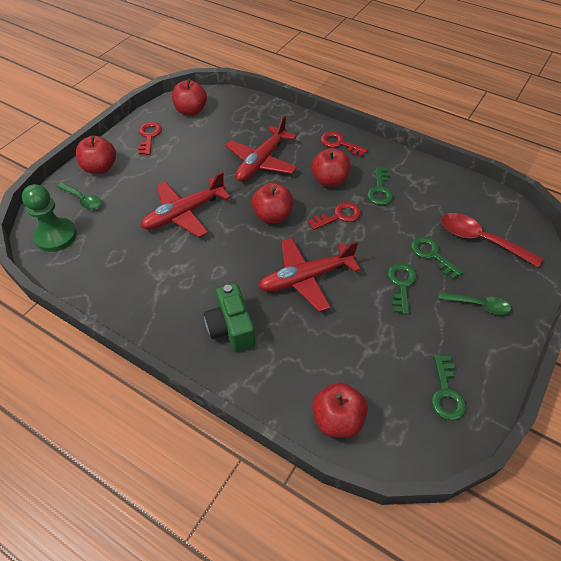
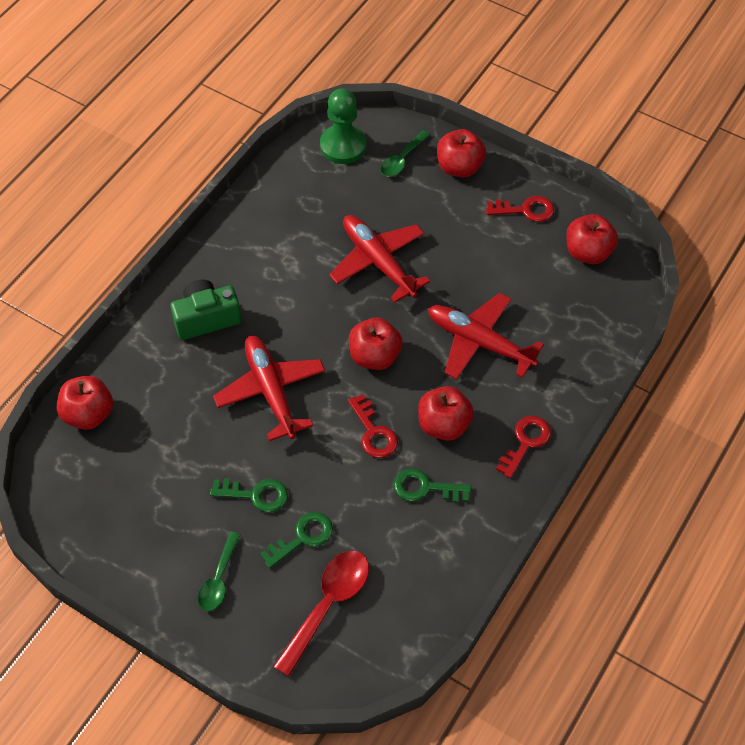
camera: 90 degrees right, 5 degrees up
(446, 393) = (105, 521): green key -> none

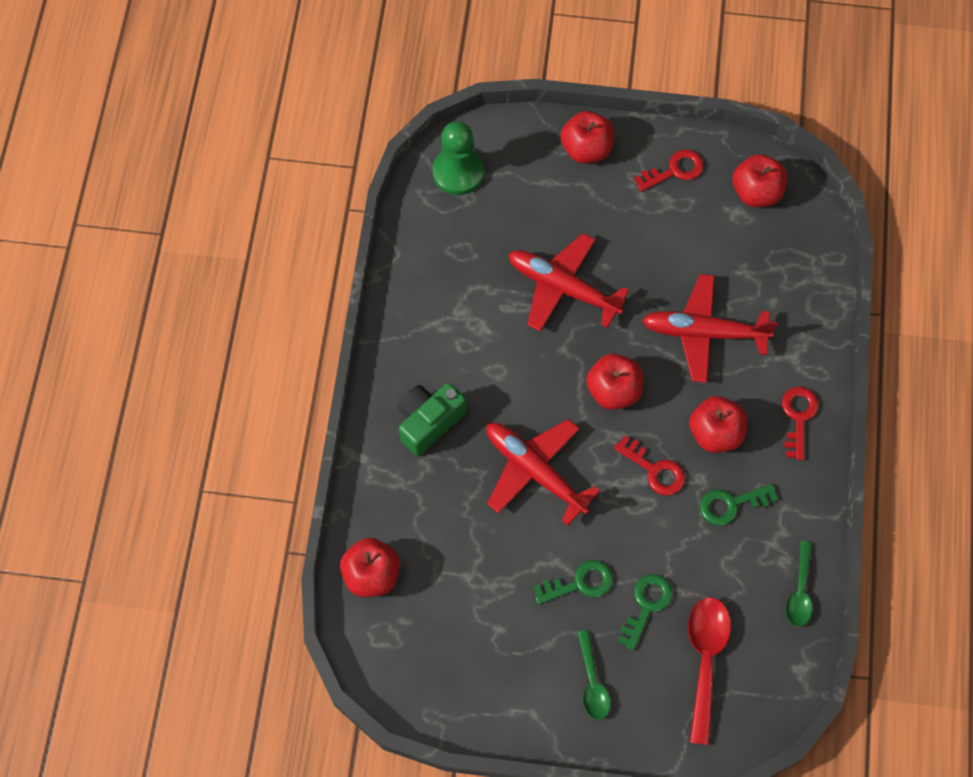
camera: 25 degrees left, 10 degrees up
(402, 159) = (525, 164): green spoon -> green spoon (799, 591)

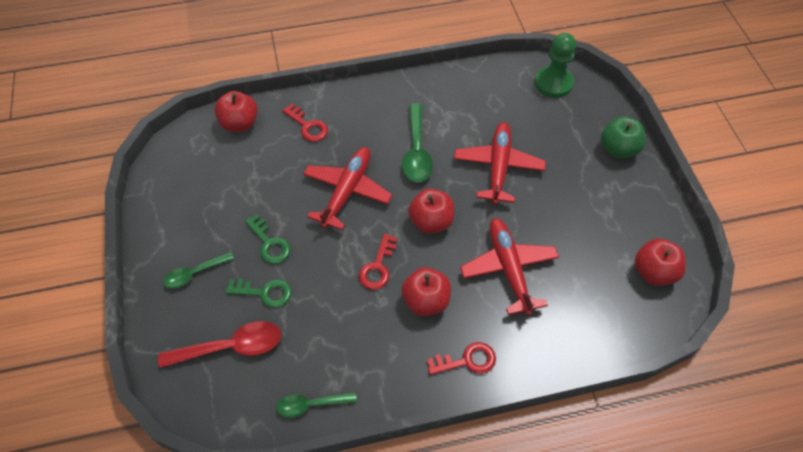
camera: 70 degrees right, 10 degrees down
(429, 422) = (359, 121): green camera -> none
(504, 370) = (416, 151): none -> green spoon
(586, 149) = (618, 149): red apple -> green apple
(674, 170) = (637, 210): red key -> red key (308, 126)
(731, 504) = (369, 330): green key -> none

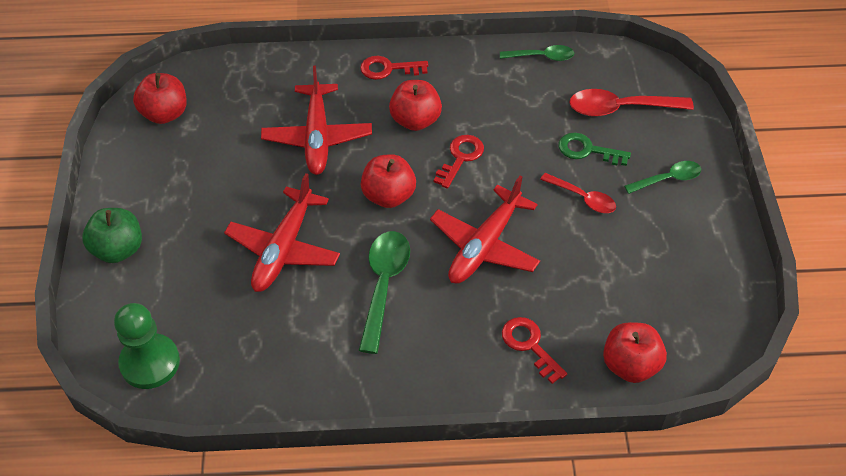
camera: 170 degrees left, 5 degrees down
(269, 244) = (583, 198): green key -> red spoon

